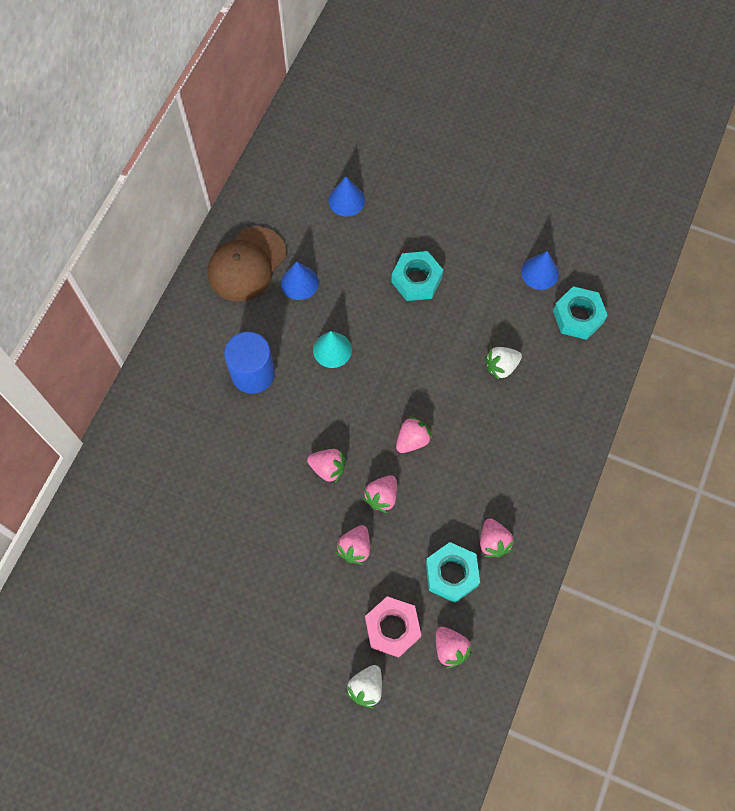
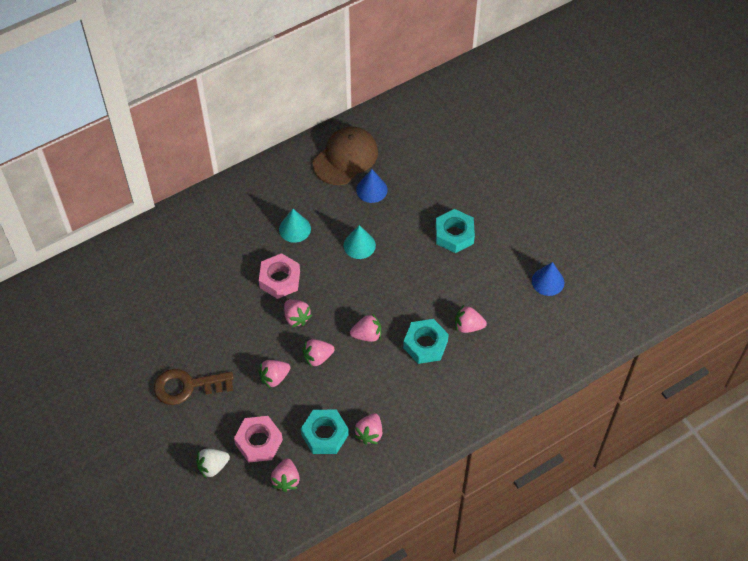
camera: 35 degrees right, 10 degrees down
(246, 264) = (345, 157): brown cap -> brown cap turned 150 degrees clockwise
(253, 374) = (294, 229): blue cylinder -> turquoise cone
(273, 619) = (187, 386): none -> brown key
(279, 438) = (280, 279): none -> pink nut
(346, 200) = (447, 155): blue cone -> none
(501, 366) = (468, 326): white strawberry -> pink strawberry
(578, 316) = (551, 327): turquoise nut -> turquoise nut (425, 344)

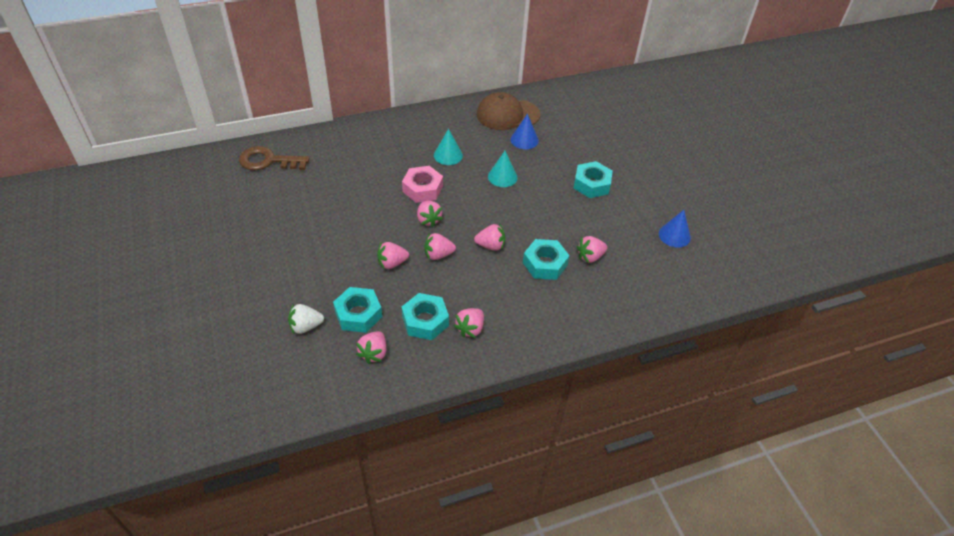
camera: 10 degrees right, 10 degrees down
(187, 386) = (308, 254): brown key -> brown key (268, 161)
(259, 442) = (358, 314): pink nut -> turquoise nut
(345, 157) = (507, 115): brown cap -> brown cap turned 150 degrees counterclockwise
(468, 326) = (590, 257): pink strawberry -> pink strawberry turned 45 degrees counterclockwise

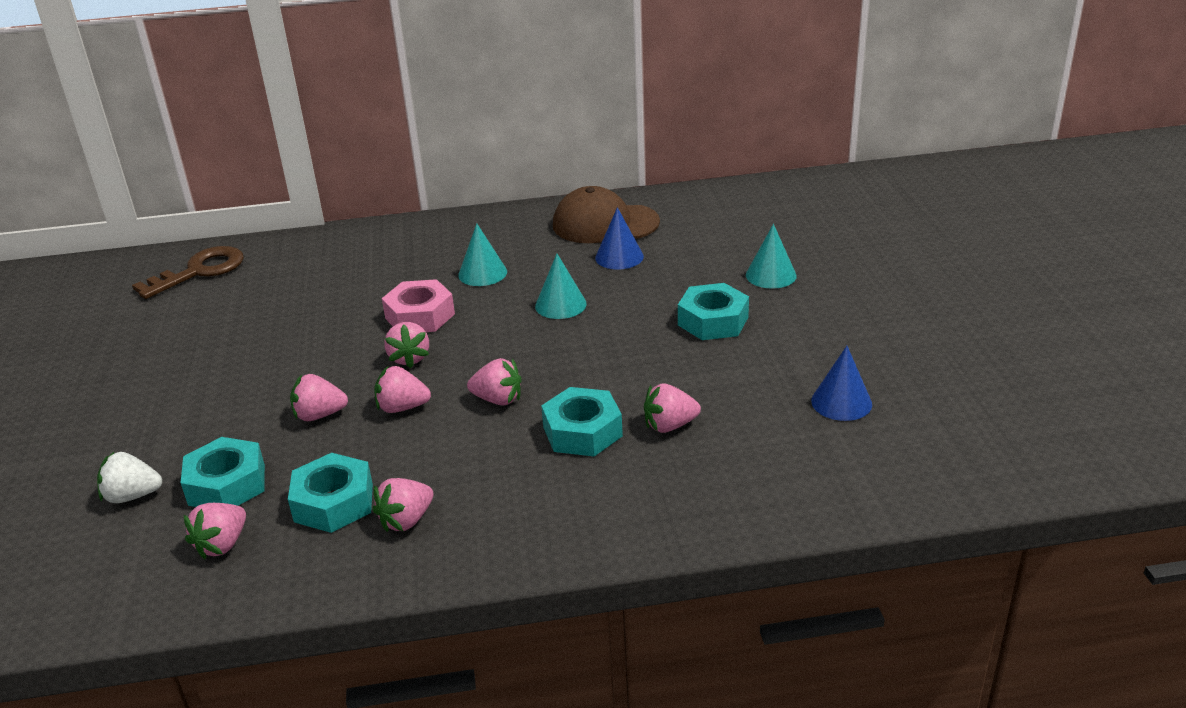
camera: 15 degrees right, 15 degrees down
(268, 161) = (199, 271): brown key -> brown key turned 120 degrees clockwise
(613, 150) = (771, 275): none -> turquoise cone

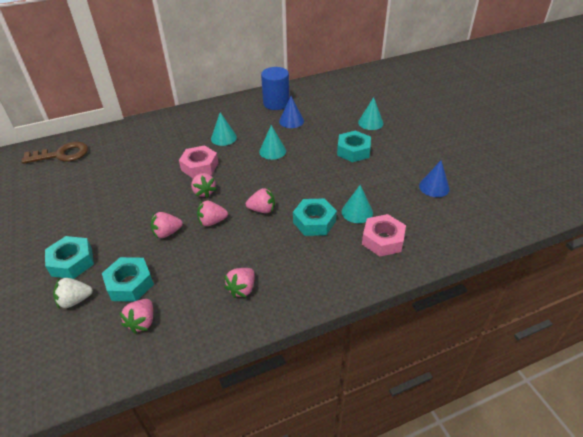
camera: 15 degrees left, 10 degrees up
(199, 271) = (61, 155): brown key -> brown key turned 45 degrees clockwise
(334, 503) = (197, 285): turquoise nut -> turquoise nut (72, 262)
(605, 224) = (276, 103): brown cap -> blue cylinder
(669, 426) = (357, 212): pink strawberry -> turquoise cone
(695, 479) = (382, 240): none -> pink nut

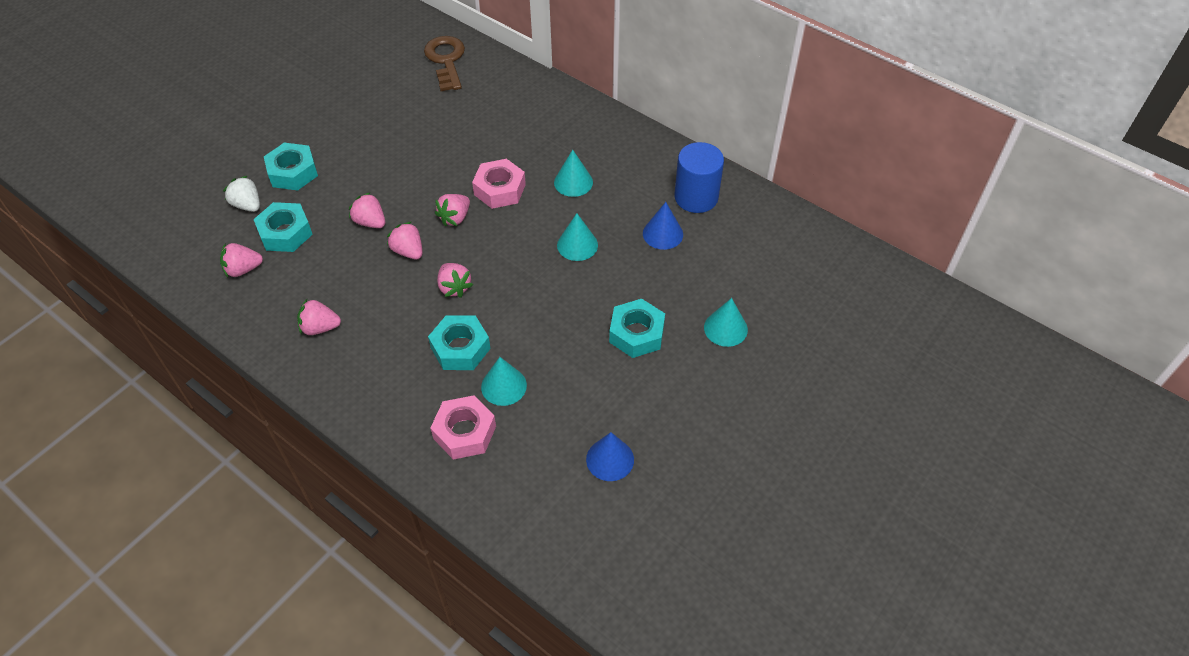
camera: 60 degrees right, 10 degrees up
(61, 155) = (446, 60): brown key -> brown key turned 150 degrees counterclockwise

